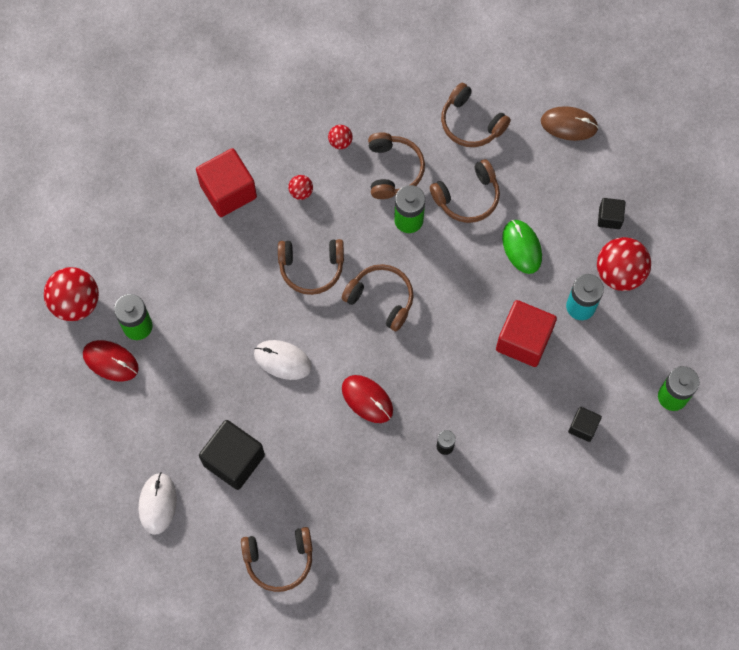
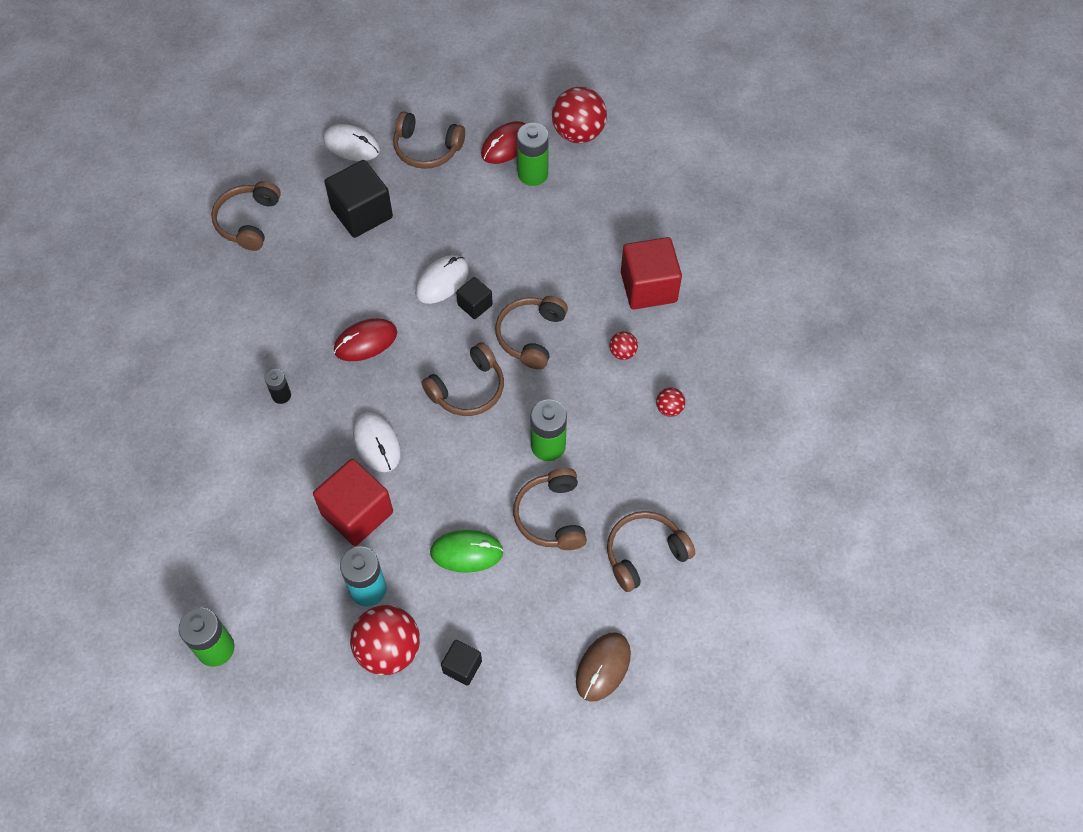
camera: 110 degrees right, 10 degrees down
(393, 170) = (615, 451): brown headphones -> brown headphones (427, 149)
(458, 350) = (376, 443): none -> white mouse
(583, 427) = (231, 537): black cube -> black cube (475, 305)

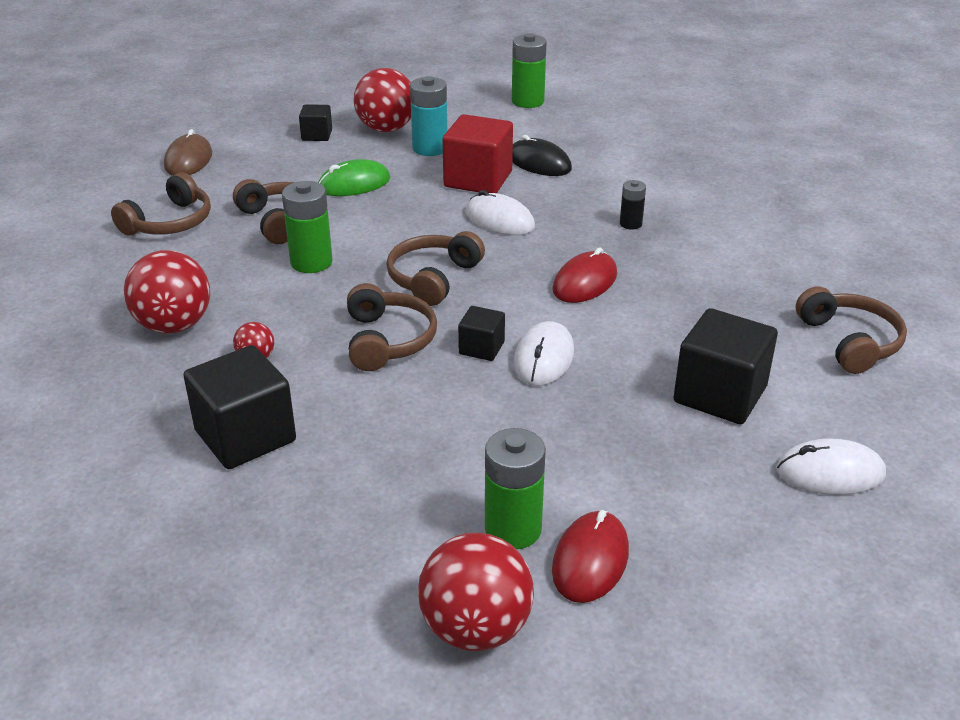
camera: 155 degrees right, 25 degrees down
(287, 518) = (539, 163): none -> black mouse
(427, 149) = (713, 507): brown headphones -> none
(648, 287) = (245, 436): red cube -> black cube
(669, 408) = (174, 325): red ball -> red ball, size x2.11

